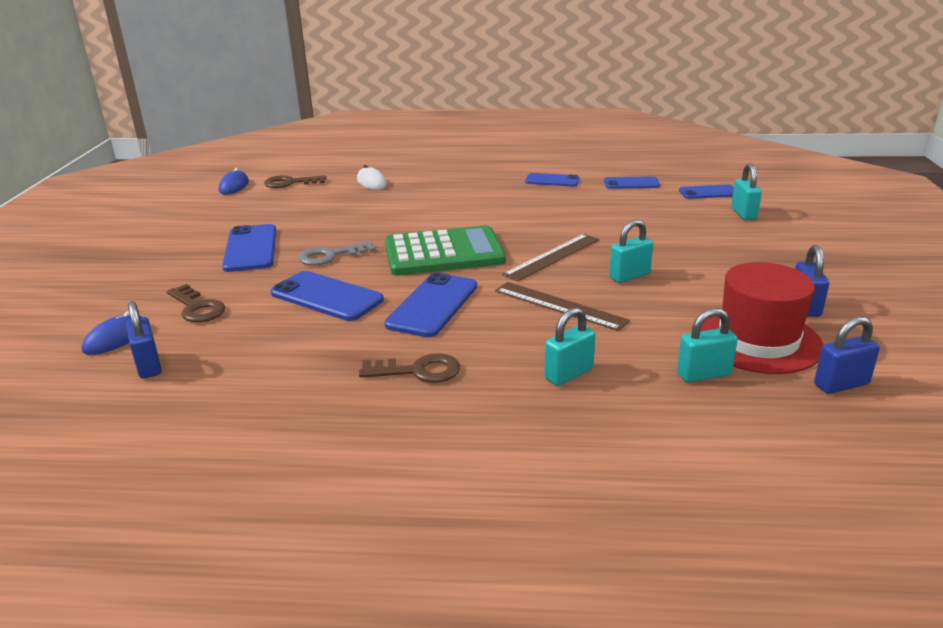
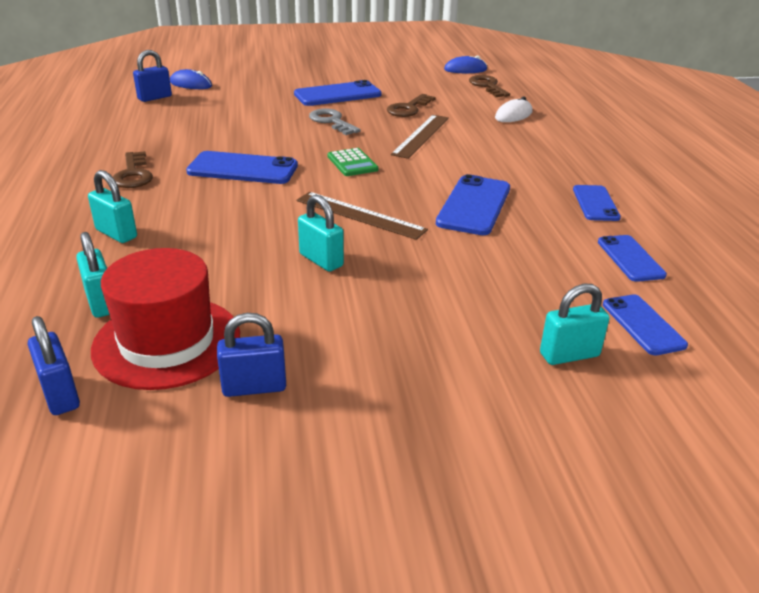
camera: 75 degrees right, 5 degrees up
(197, 308) = (234, 96): brown key -> brown key (408, 108)
(326, 297) = (255, 130): blue phone -> blue phone (474, 205)
(444, 253) = (352, 163): green calculator -> green calculator, size x0.46
(560, 305) = (246, 224): brown ruler -> brown ruler (421, 136)

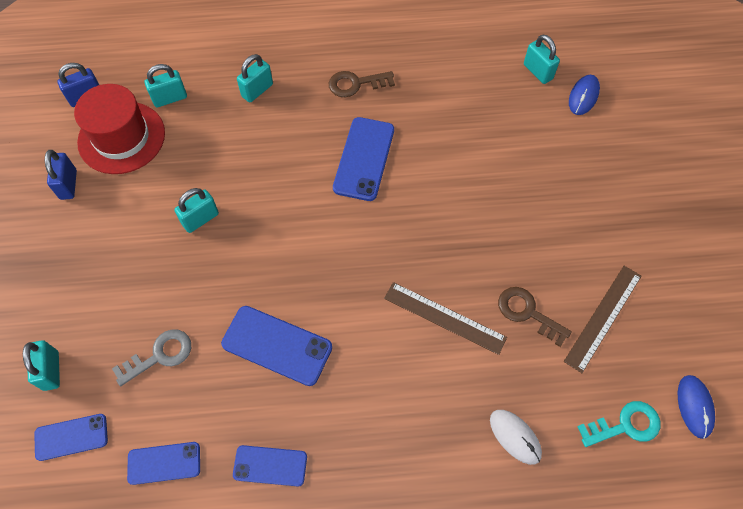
camera: 95 degrees right, 30 degrees up
(154, 98) = (538, 72): blue padlock -> turquoise padlock
(332, 121) = (481, 231): grey key -> grey key (159, 355)
(337, 94) = (567, 238): blue phone -> none
(352, 163) = (374, 247): green calculator -> none
(360, 215) = (268, 248): brown ruler -> brown ruler (603, 317)
(487, 86) = (625, 425): brown key -> turquoise key

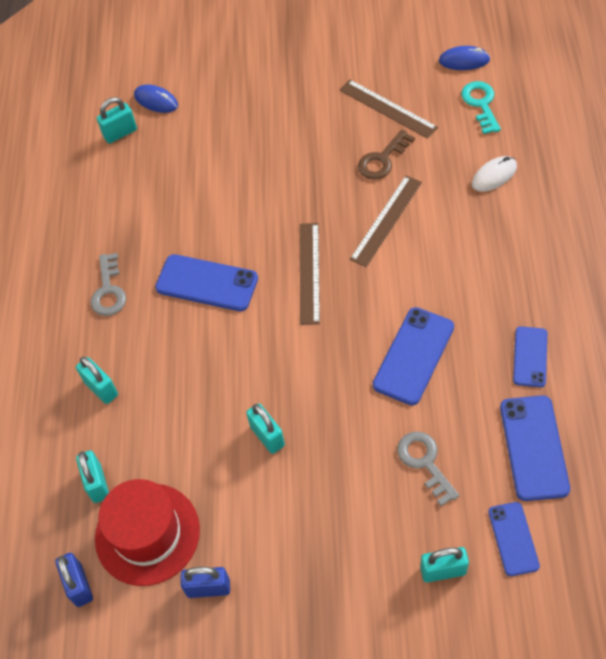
camera: 80 degrees left, 5 degrees down
(164, 463) = (533, 447): blue phone -> blue phone, size x1.58
(356, 84) = (108, 290): brown key -> grey key
(376, 245) = (309, 272): none -> brown ruler

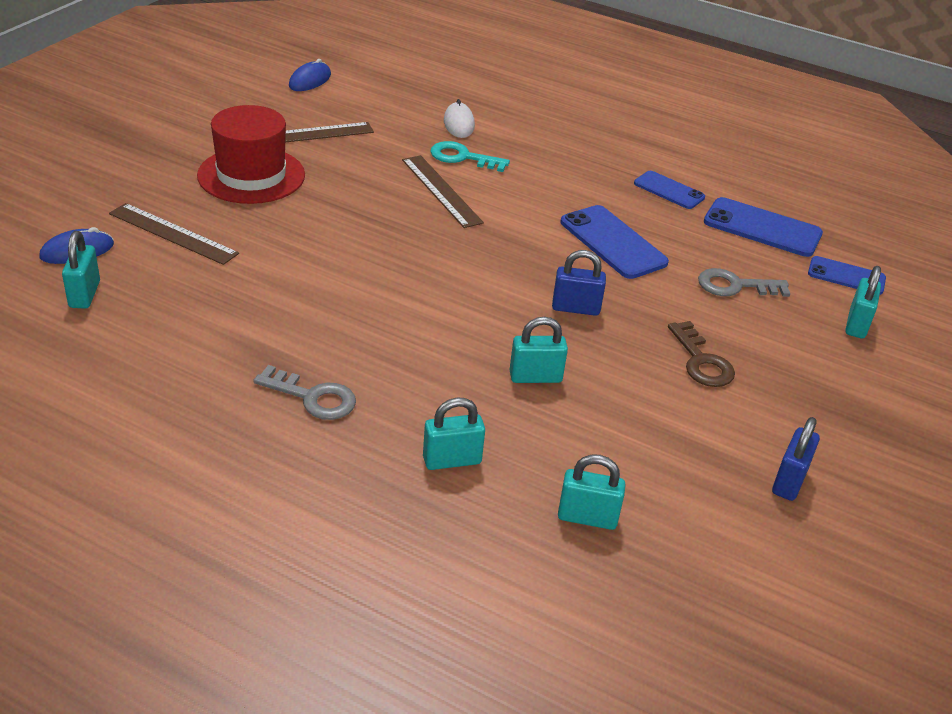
camera: 70 degrees left, 20 degrees down
(79, 585) = (721, 590): blue padlock -> blue padlock (575, 308)
(147, 534) = (688, 502): red hat -> red hat (251, 175)
(207, 283) = (389, 322): blue phone -> none
(267, 436) = (629, 363): turquoise padlock -> turquoise padlock (535, 377)
(309, 272) = (452, 256): brown ruler -> brown ruler (172, 234)
(382, 159) = (366, 162): brown key -> brown key (701, 361)
(481, 104) = (371, 95): turquoise key -> turquoise key (463, 157)

